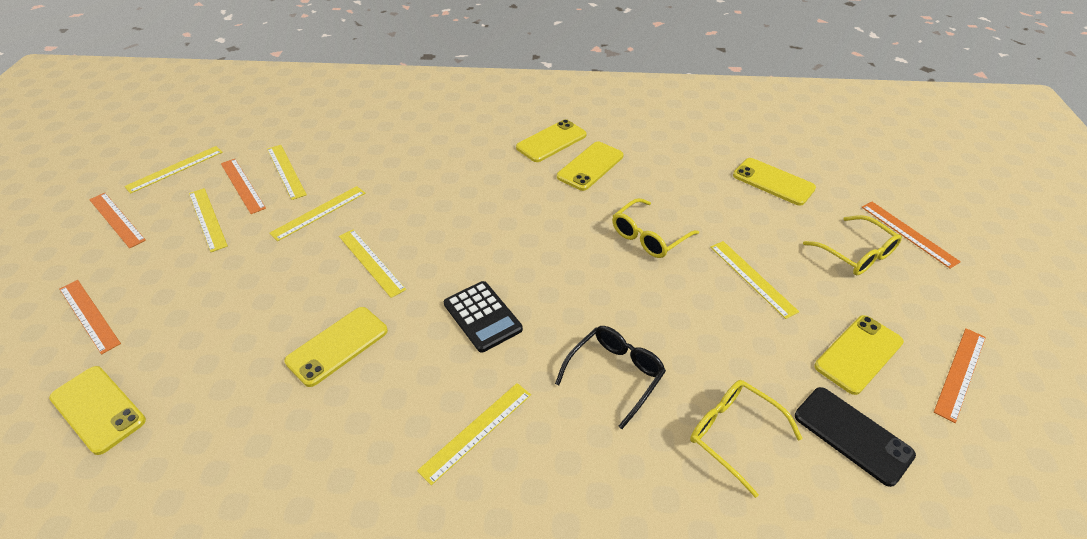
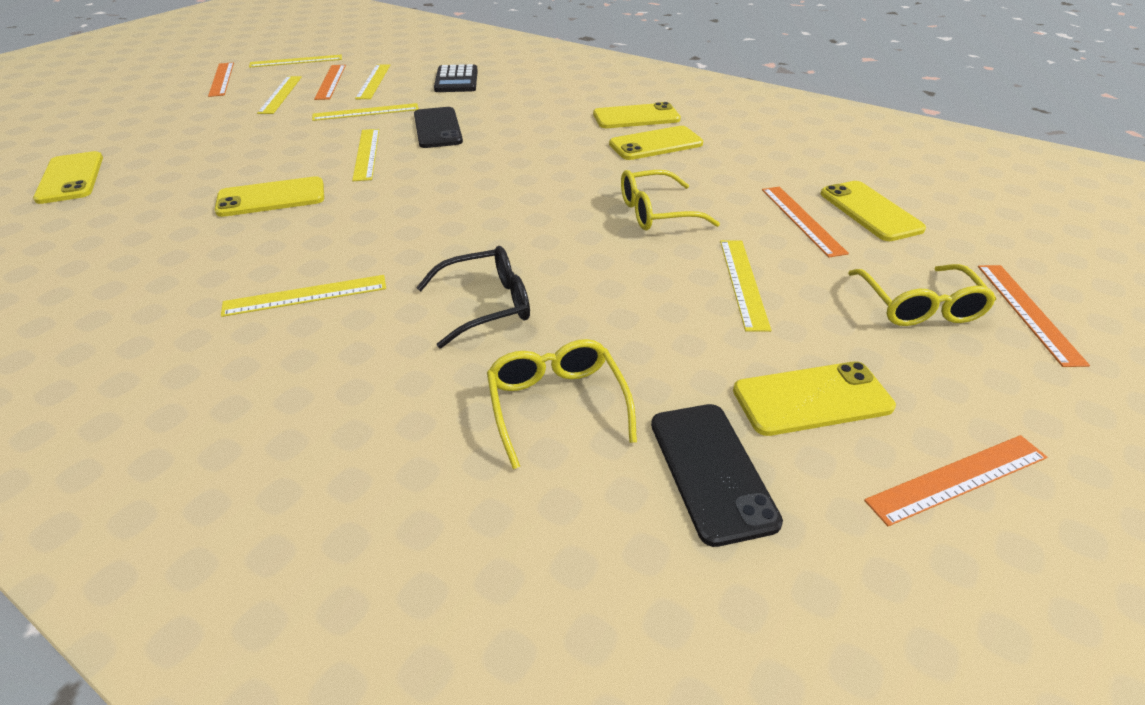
camera: 30 degrees right, 5 degrees down
(89, 315) = (135, 125): orange ruler -> orange ruler (802, 220)
(404, 209) = (437, 128): none -> black phone
(482, 316) = (413, 218): black calculator -> black calculator (456, 80)

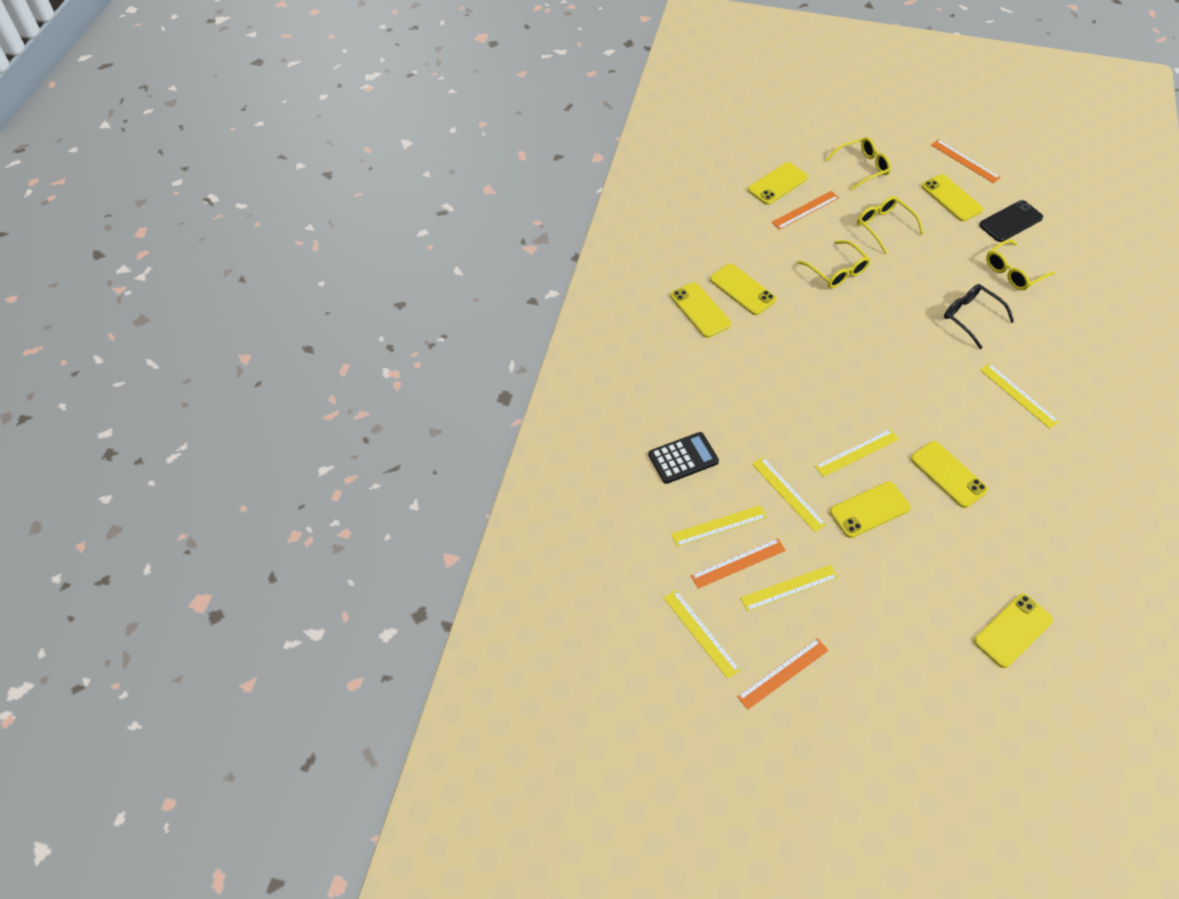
camera: 110 degrees left, 15 degrees up
(297, 143) = (869, 510): none -> yellow phone
(437, 128) = (789, 427): black phone -> none
(743, 282) = (884, 226): yellow ruler -> yellow glasses
(1028, 312) = (843, 135): orange ruler -> none

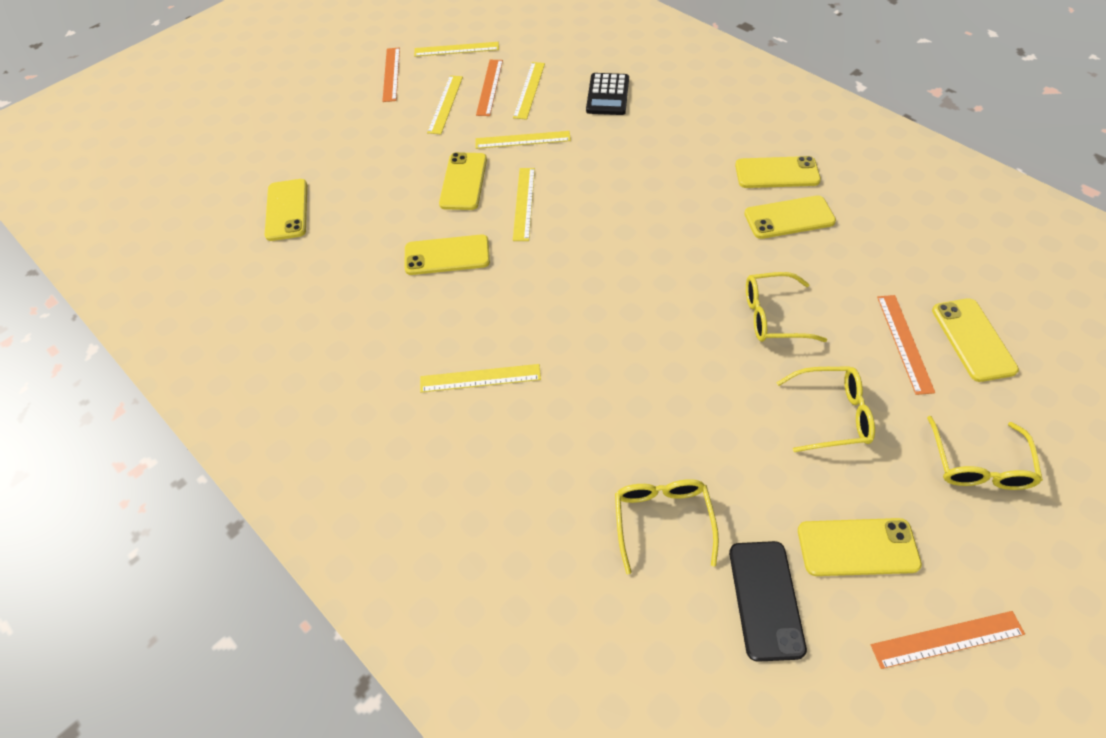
camera: 125 degrees right, 0 degrees up
(970, 317) = (618, 409): black glasses -> none

